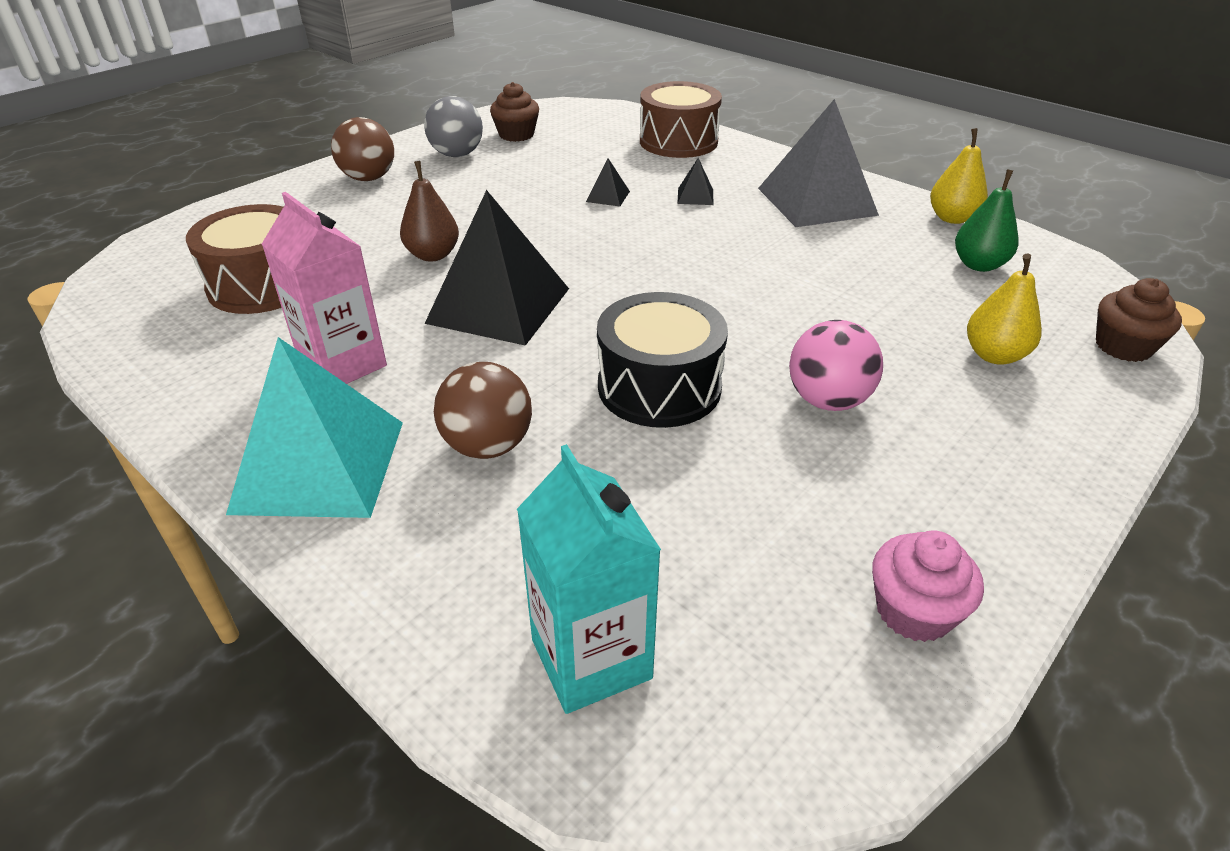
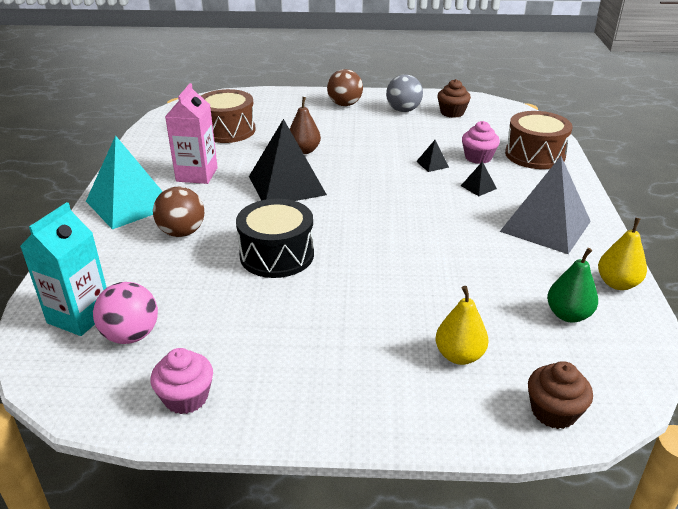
camera: 50 degrees right, 5 degrees down
(636, 168) = (478, 157): none -> pink cupcake
(828, 400) = (329, 310): pink ball -> pink ball (131, 335)

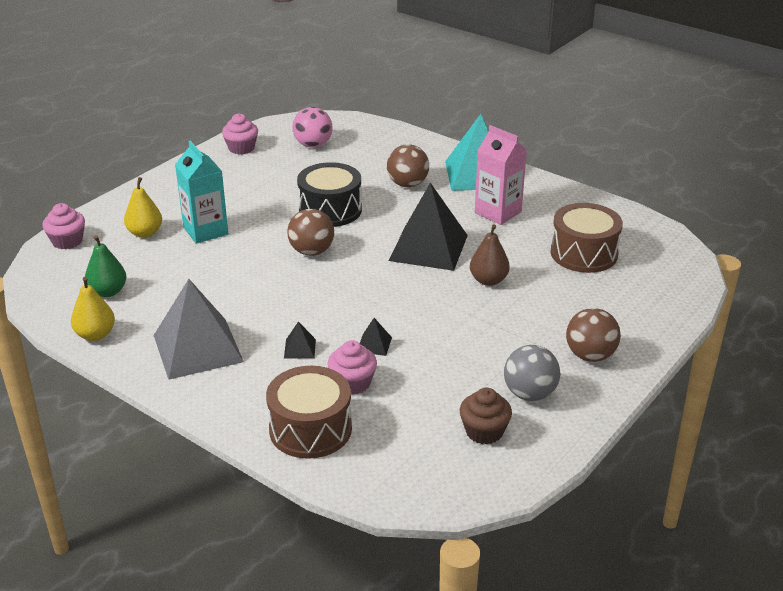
camera: 125 degrees right, 0 degrees up
(80, 316) = (352, 135): turquoise carton -> turquoise carton (205, 231)
(358, 234) = (311, 251): none -> brown ball
(553, 411) = (67, 241): brown cupcake -> pink cupcake

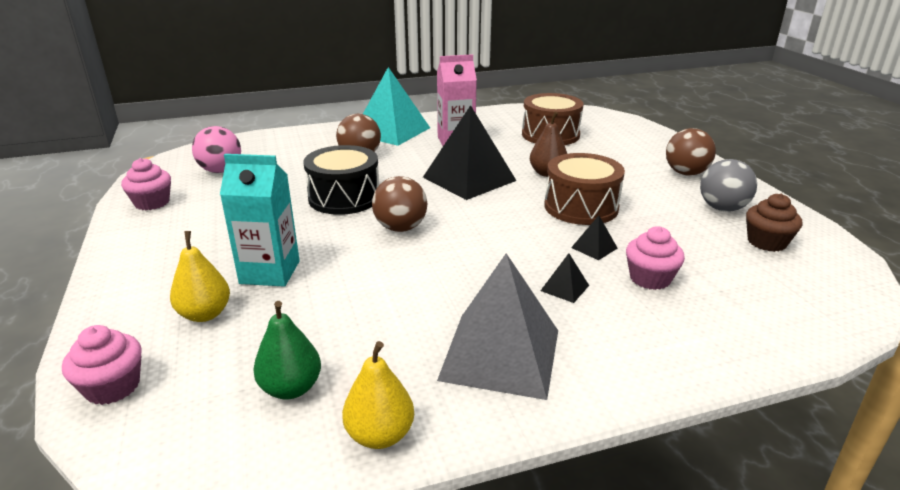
camera: 55 degrees left, 5 degrees down
(310, 429) = (716, 328): brown drum -> brown drum (581, 207)

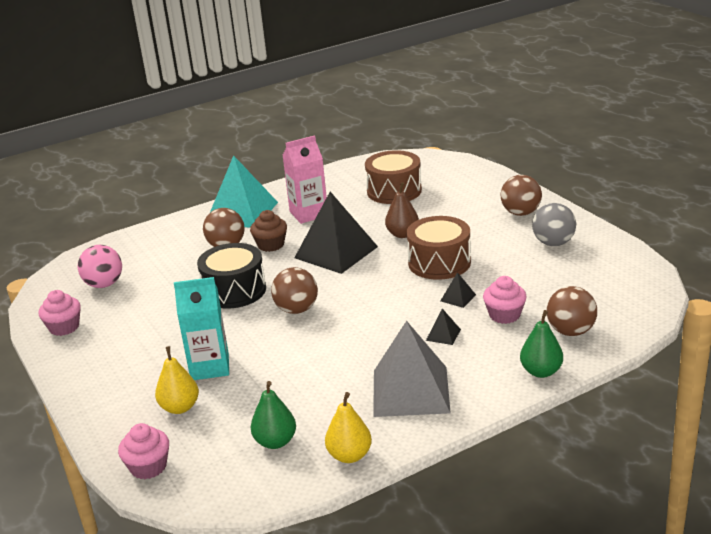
camera: 10 degrees left, 0 degrees up
(692, 364) = (541, 371): none -> green pear
(739, 316) = (571, 331): none -> brown ball
(766, 242) = (589, 268): brown cupcake -> brown cupcake (270, 245)

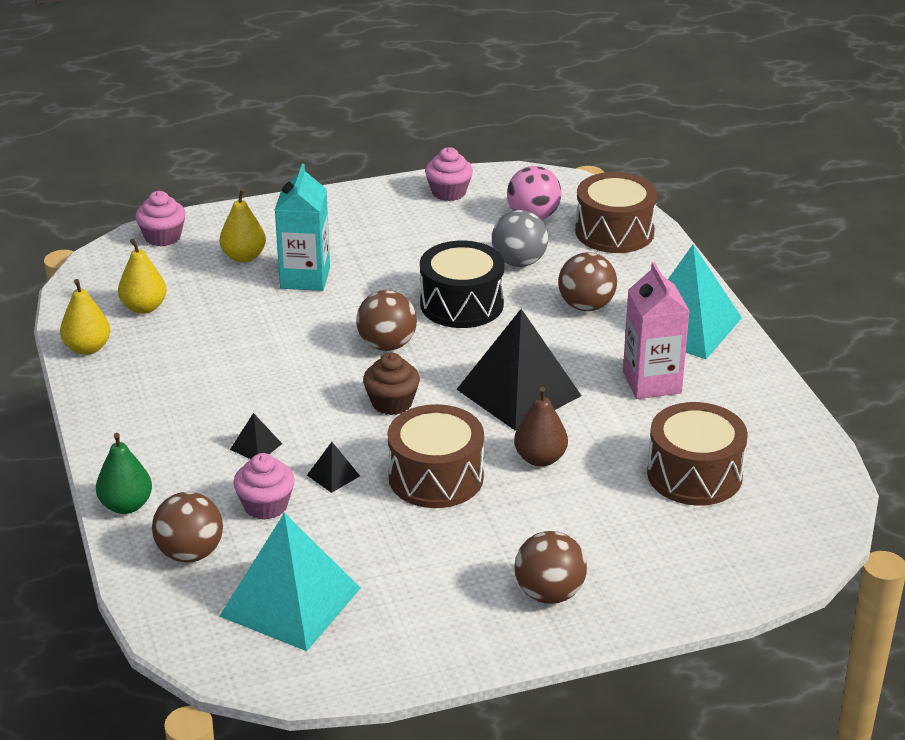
camera: 100 degrees right, 5 degrees up
(125, 251) = (614, 232): none -> brown drum
(270, 245) = (570, 341): brown cupcake -> brown cupcake (392, 403)
(275, 442) = (144, 307): green pear -> yellow pear
(410, 391) = (162, 402): grey pyramid -> none
(553, 243) = (430, 602): grey ball -> grey ball (519, 262)
(587, 285) = (290, 602): none -> turquoise pyramid

